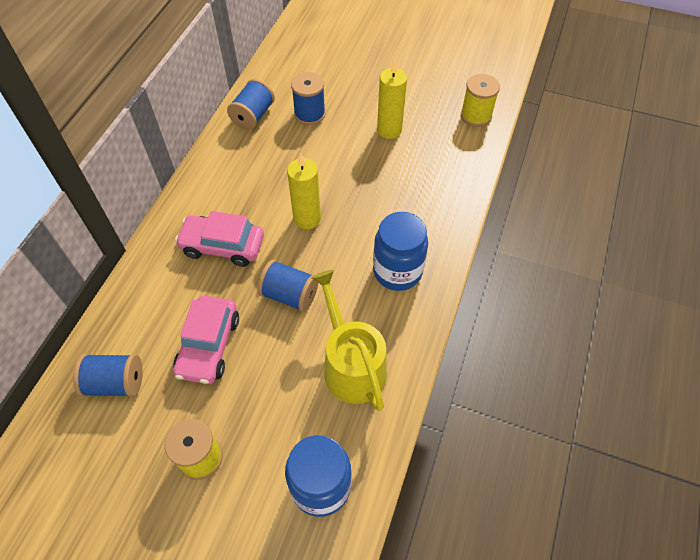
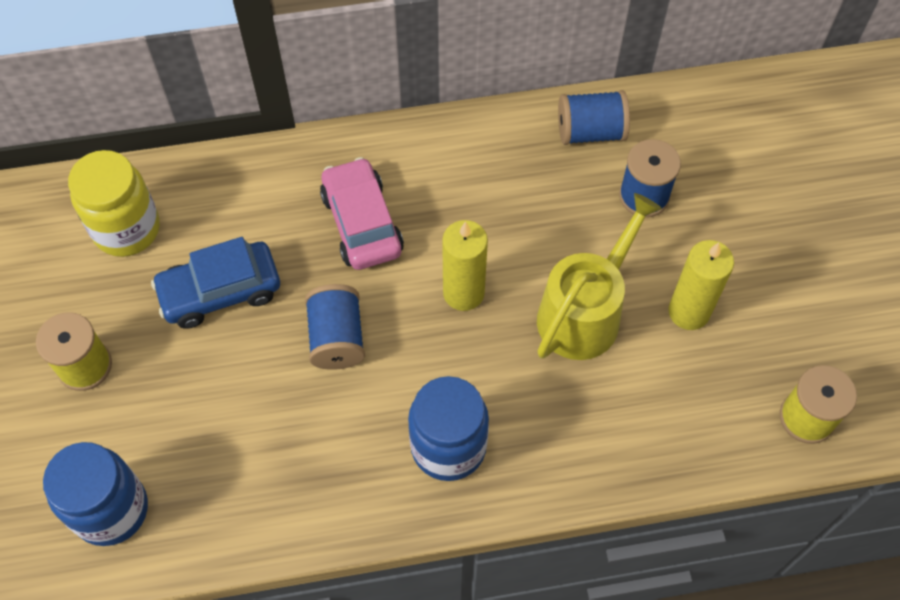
camera: 60 degrees right, 5 degrees up
(115, 383) = (126, 229): blue spool -> yellow jar
(209, 345) = (220, 291): pink car -> blue car
(351, 365) = (279, 462): yellow watering can -> yellow watering can (584, 312)

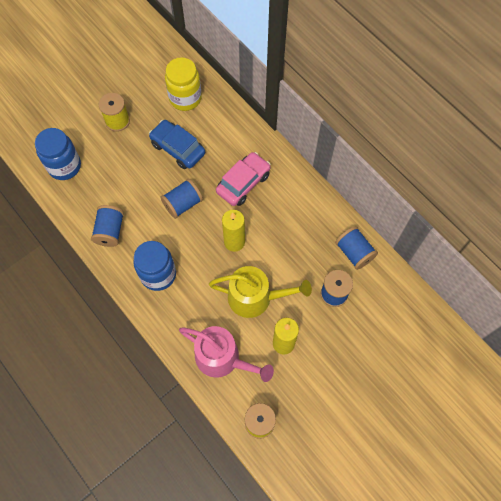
camera: 60 degrees right, 5 degrees up
(308, 490) = (110, 231): none -> blue spool
(665, 418) = (222, 358): none -> pink watering can

